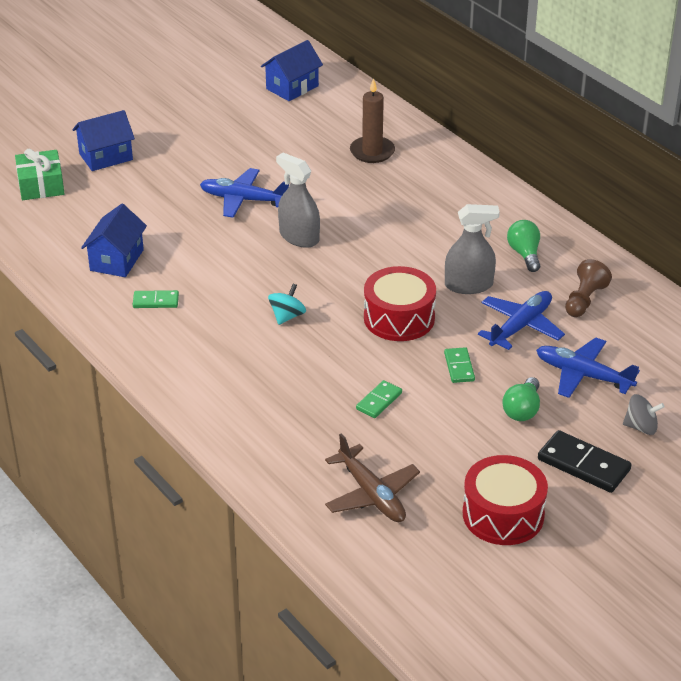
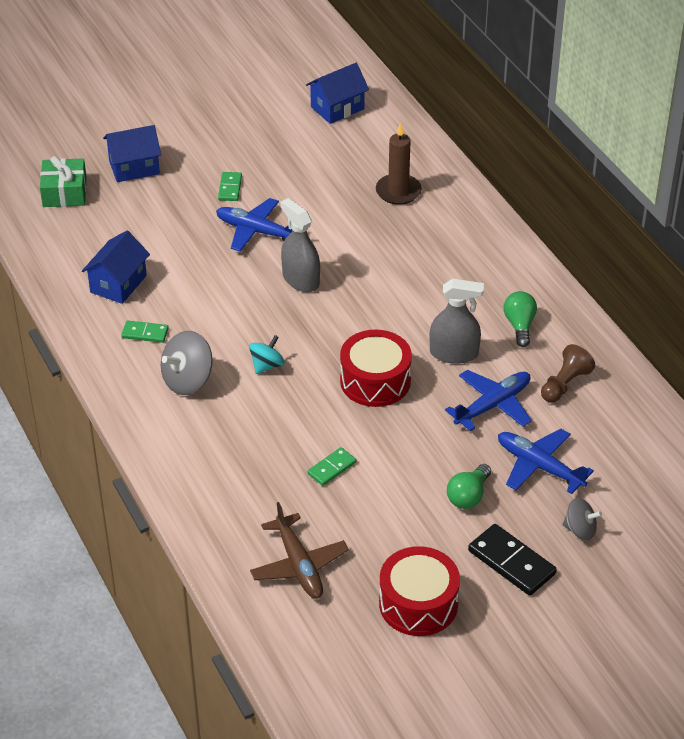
camera: 10 degrees right, 5 degrees up
(211, 338) = (188, 380): none -> grey spinning top
(459, 367) = (419, 442): green domino -> green domino (230, 188)

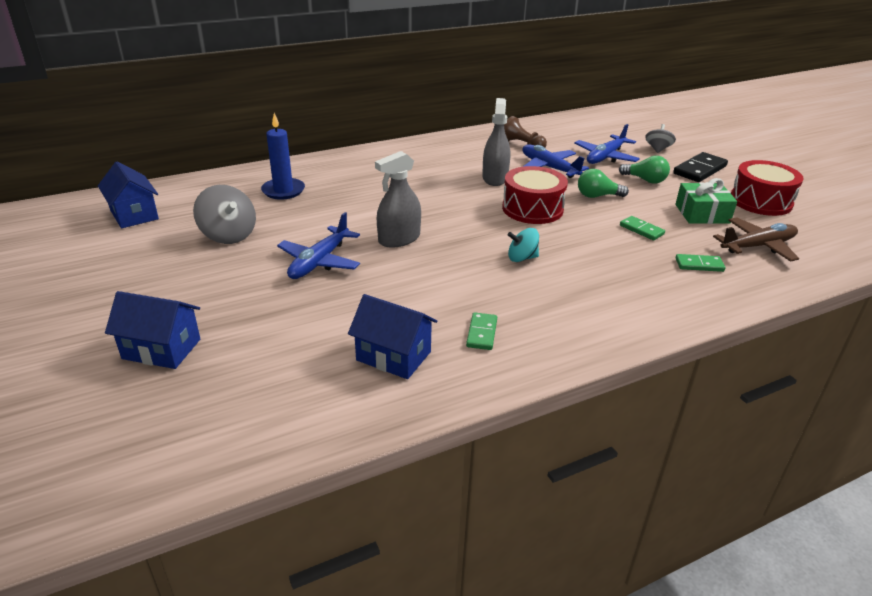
camera: 90 degrees left, 10 degrees down
(64, 192) = (186, 414): green gift -> green gift (702, 214)
(134, 167) = (161, 349): blue house -> blue house turned 60 degrees counterclockwise
(188, 380) = (552, 303): grey spinning top -> grey spinning top (228, 235)
(230, 188) = (238, 277): green domino -> green domino (699, 265)
(267, 365) = (522, 258): turquoise spinning top -> turquoise spinning top turned 45 degrees counterclockwise
(398, 191) = (283, 191): brown candle -> blue candle
(519, 325) = (461, 155): green light bulb -> green light bulb (597, 196)

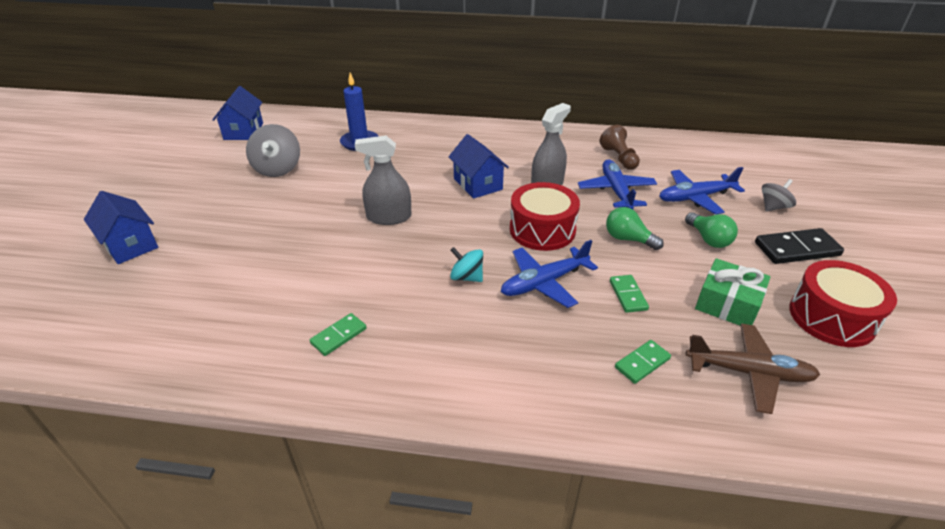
camera: 35 degrees right, 5 degrees up
(319, 261) = (307, 215): blue plane -> blue plane (544, 282)
(393, 356) = (251, 323): blue house -> blue house (478, 184)
(699, 265) = (642, 363): green domino -> green domino turned 75 degrees counterclockwise

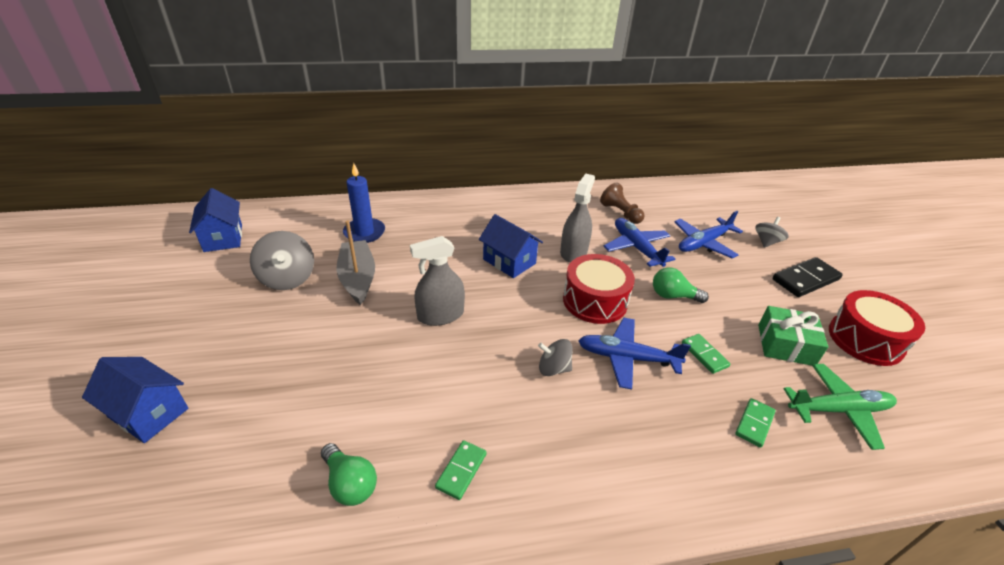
camera: 20 degrees left, 0 degrees up
(334, 177) = (358, 278): none -> grey boat
(467, 277) = (553, 368): turquoise spinning top -> grey spinning top
(544, 282) = (627, 358): blue plane -> blue plane turned 60 degrees clockwise
(708, 239) = (736, 283): green light bulb -> green light bulb (350, 483)
(748, 372) = (838, 410): brown plane -> green plane

